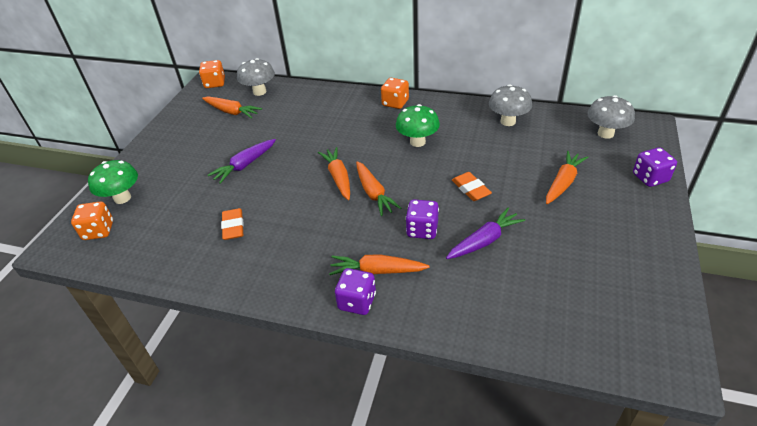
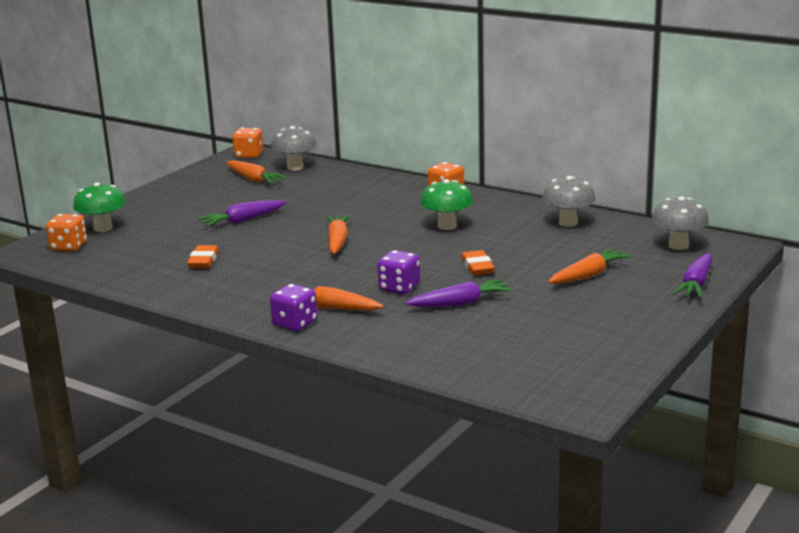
camera: 15 degrees right, 20 degrees down
(374, 193) = (367, 257): orange carrot -> none
(650, 178) = (696, 284): purple dice -> purple carrot

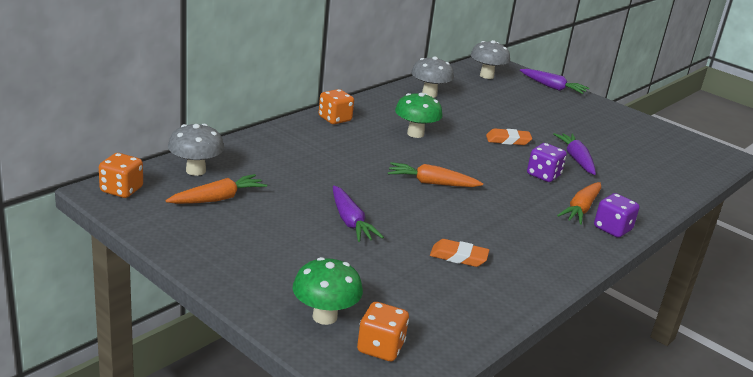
camera: 85 degrees left, 5 degrees up
(588, 275) = (532, 110): orange carrot -> none

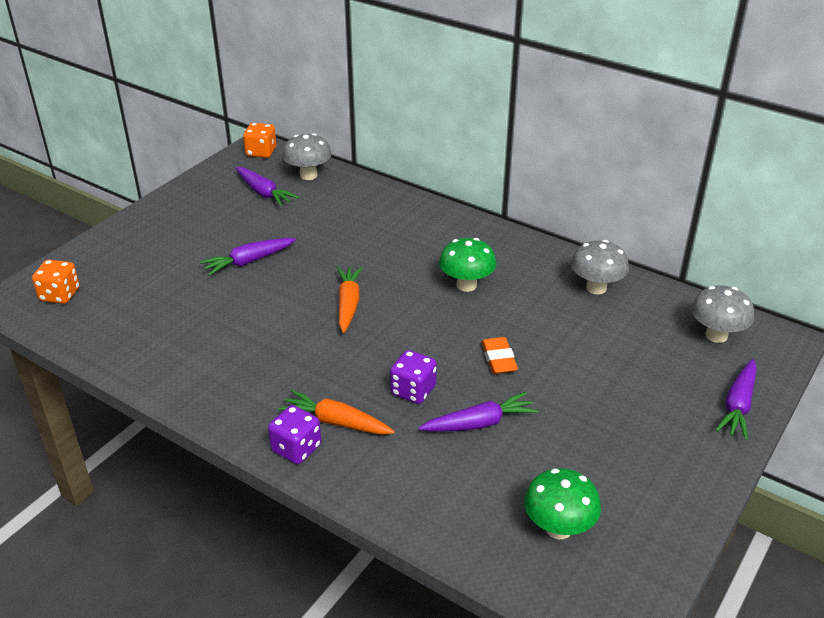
camera: 85 degrees right, 10 degrees up
(218, 198) = (264, 193): orange carrot -> purple carrot
(324, 316) = (99, 265): green mushroom -> green mushroom (558, 528)
(335, 119) = (466, 229): orange dice -> none
(458, 257) = (203, 329): orange eraser -> none

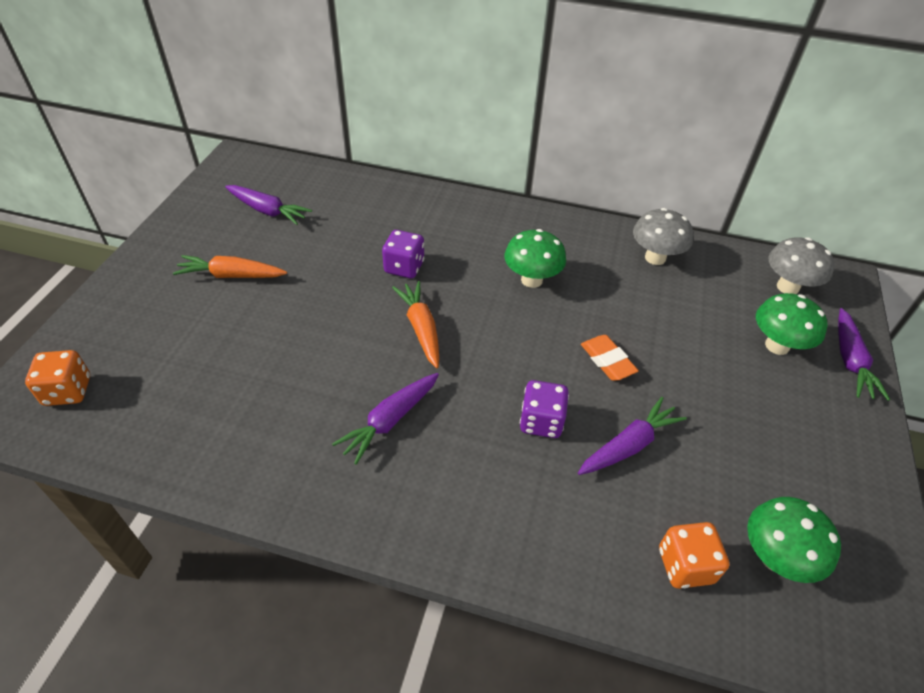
camera: 20 degrees left, 10 degrees up
(248, 262) = (286, 298): purple carrot -> purple carrot (390, 421)
(261, 152) = (243, 163): orange dice -> orange dice (685, 565)
(296, 448) = (450, 534): purple dice -> purple dice (404, 267)
(308, 175) = (308, 182): grey mushroom -> none
(336, 422) = (478, 485): orange carrot -> orange carrot (231, 275)
(670, 379) = (777, 346): none -> green mushroom

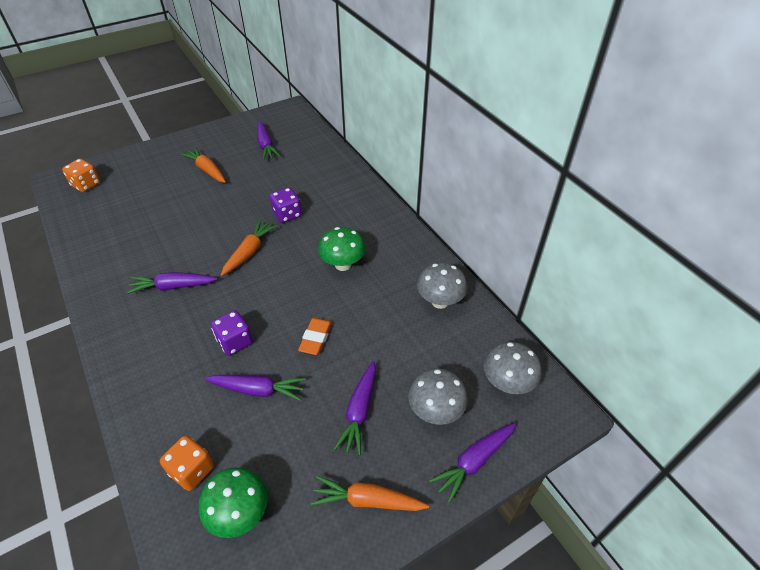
camera: 45 degrees right, 0 degrees up
(730, 392) = (359, 411): none -> purple carrot
(777, 346) = (435, 411): green mushroom -> grey mushroom
(836, 453) = (367, 500): none -> orange carrot

